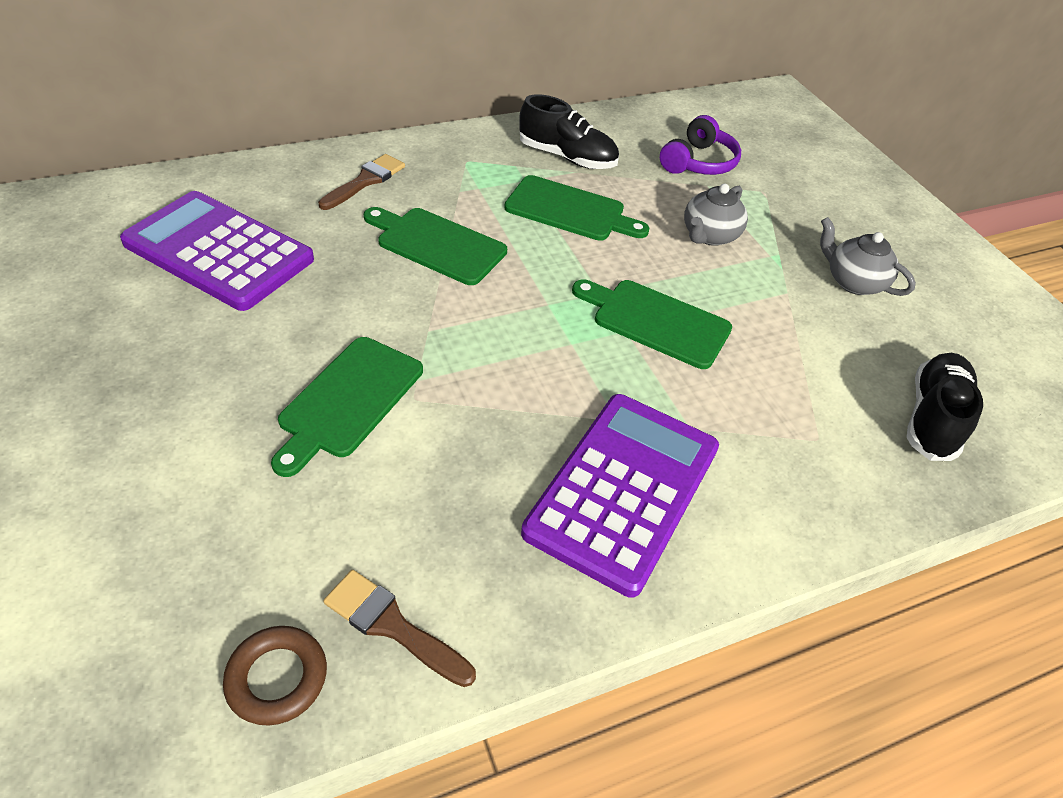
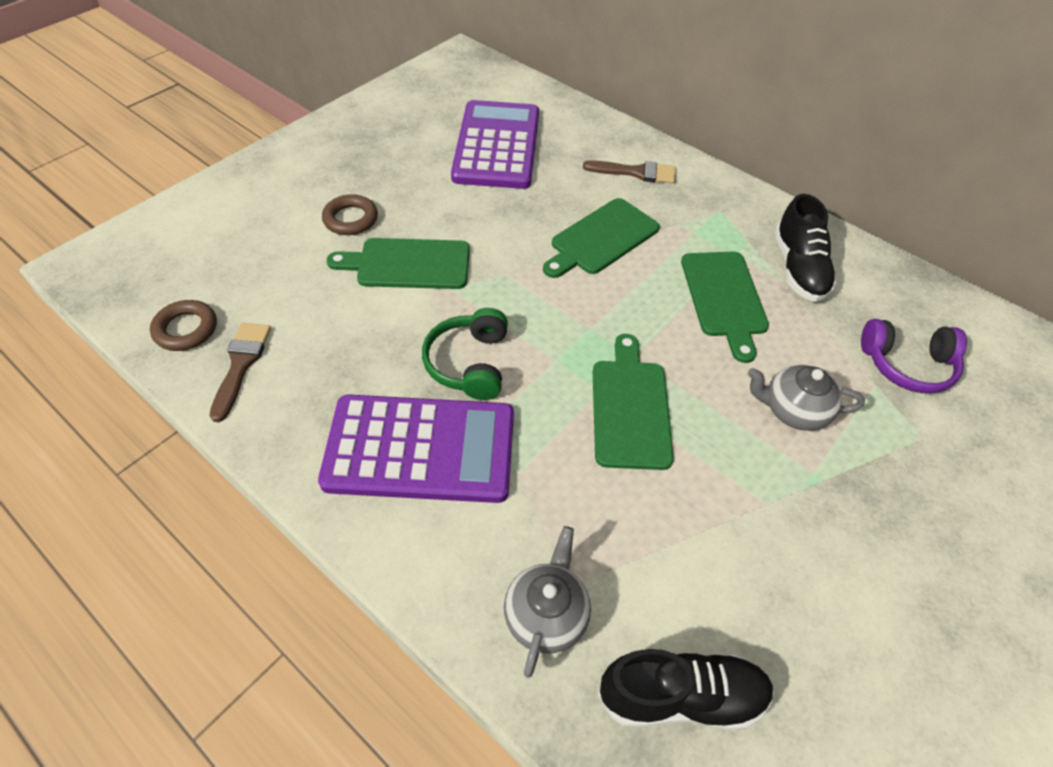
camera: 65 degrees right, 5 degrees up
(219, 425) = (350, 219): none -> brown ring
(437, 244) = (601, 239): green cutting board -> green cutting board turned 135 degrees counterclockwise
(534, 407) = (469, 363): none -> green headphones
(853, 282) = (845, 565): grey teapot -> grey teapot (546, 614)

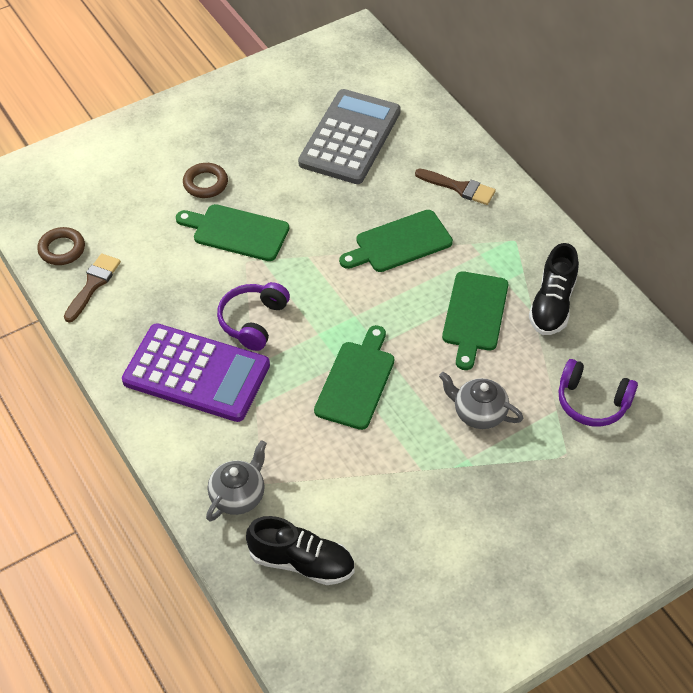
camera: 20 degrees right, 0 degrees up
(469, 363) = (253, 321): green headphones -> purple headphones
(497, 146) = (350, 137): purple calculator -> grey calculator

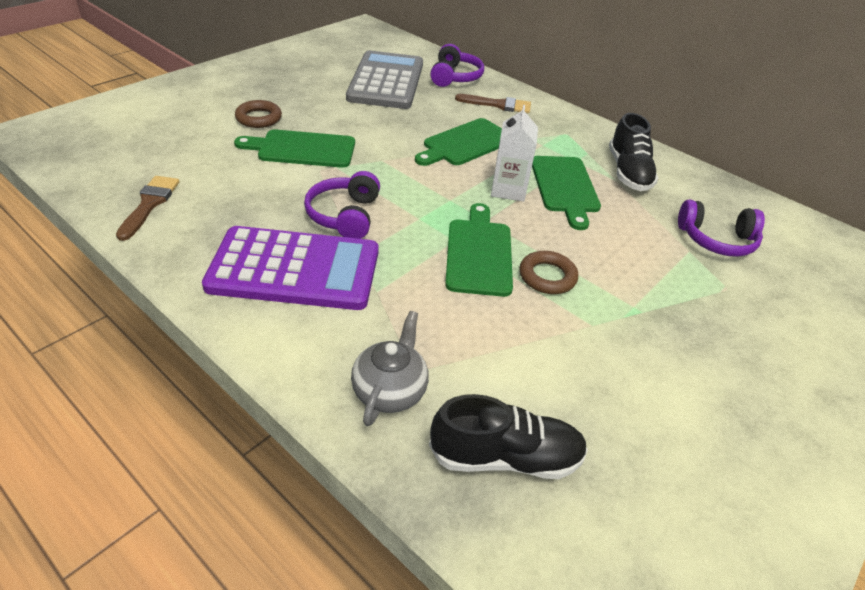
camera: 20 degrees left, 10 degrees down
(62, 249) = (107, 178): brown ring -> brown ring (547, 276)
(416, 311) = (508, 190): none -> white carton
(429, 137) = (455, 77): none -> purple headphones
(478, 413) = (618, 264): grey teapot -> none

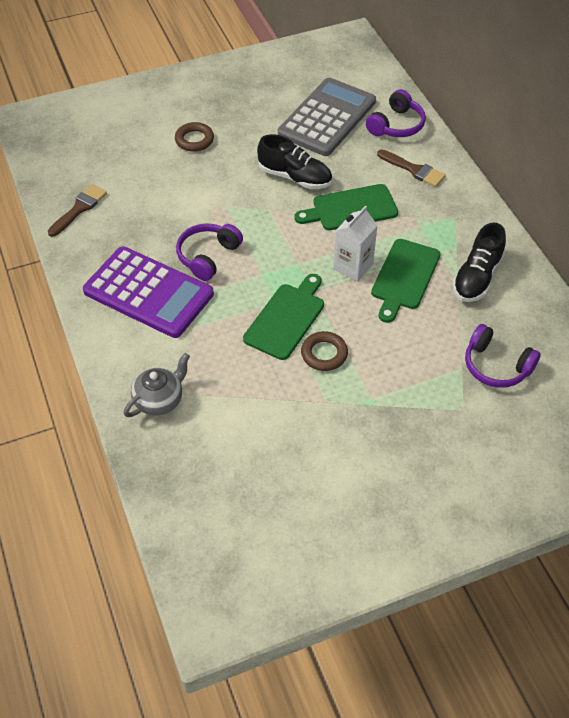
camera: 30 degrees right, 10 degrees up
(302, 149) = (211, 182): green cutting board -> none
(505, 457) = (201, 466): black shoe -> black shoe (295, 177)

